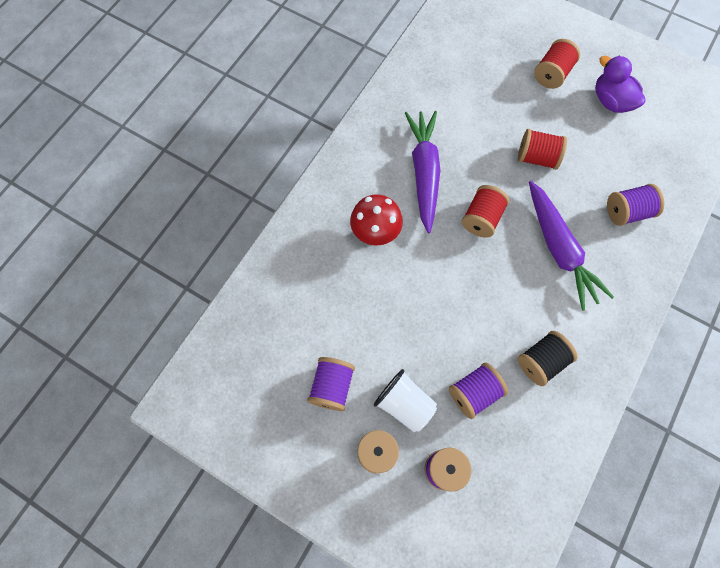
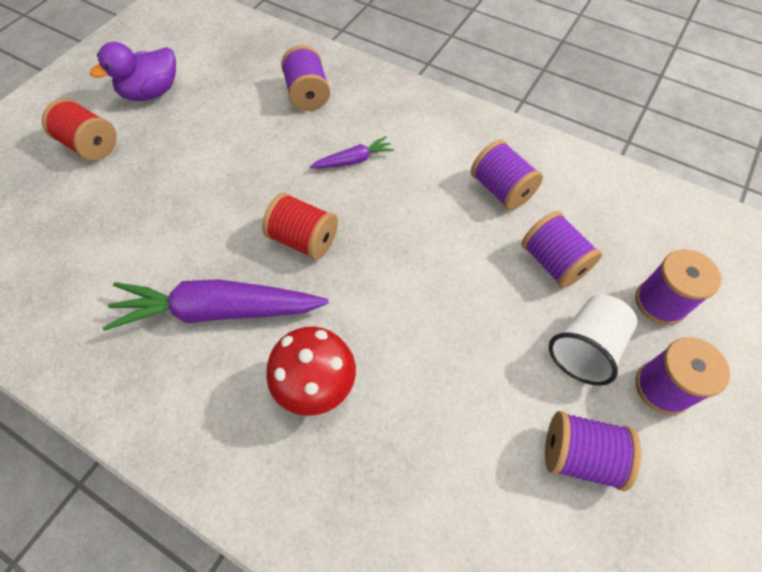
camera: 90 degrees left, 10 degrees down
(537, 157) = (218, 172): red spool -> none
(541, 361) = (501, 190): black spool -> purple spool
(559, 249) = (353, 160): purple carrot -> purple carrot, size x0.47

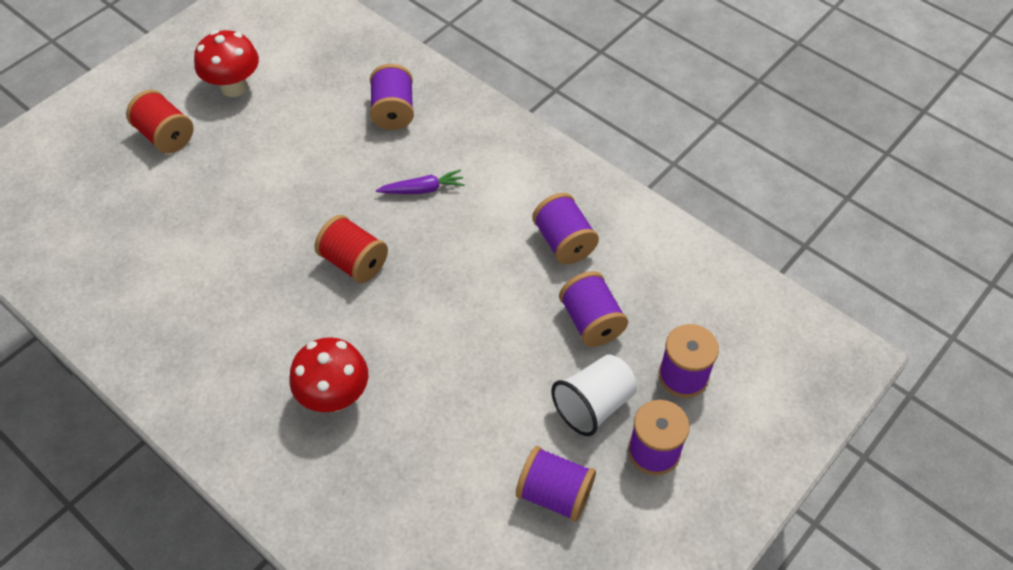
camera: 10 degrees right, 5 degrees down
(151, 92) = (234, 87): purple duck -> red mushroom
(218, 311) = (260, 316): purple carrot -> none

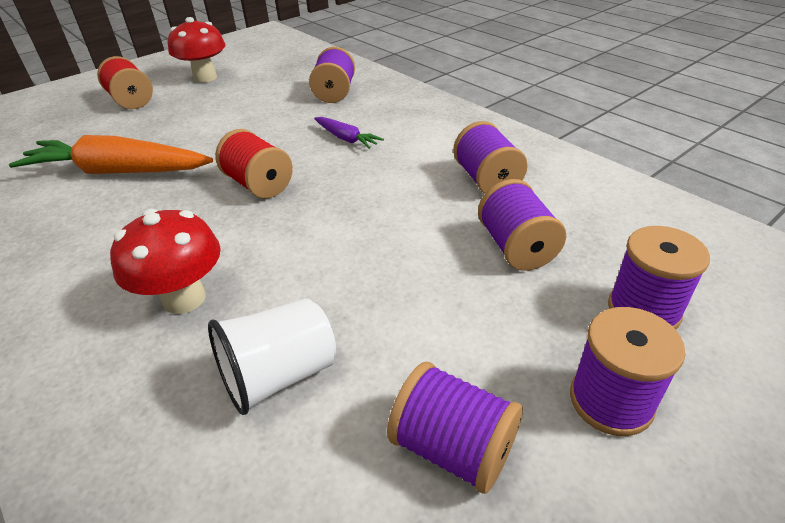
camera: 10 degrees right, 15 degrees down
(207, 253) = (118, 172): none -> orange carrot
(422, 189) = (346, 138): purple carrot -> purple carrot turned 45 degrees clockwise
(593, 405) = (518, 334): white cup -> white cup (279, 375)

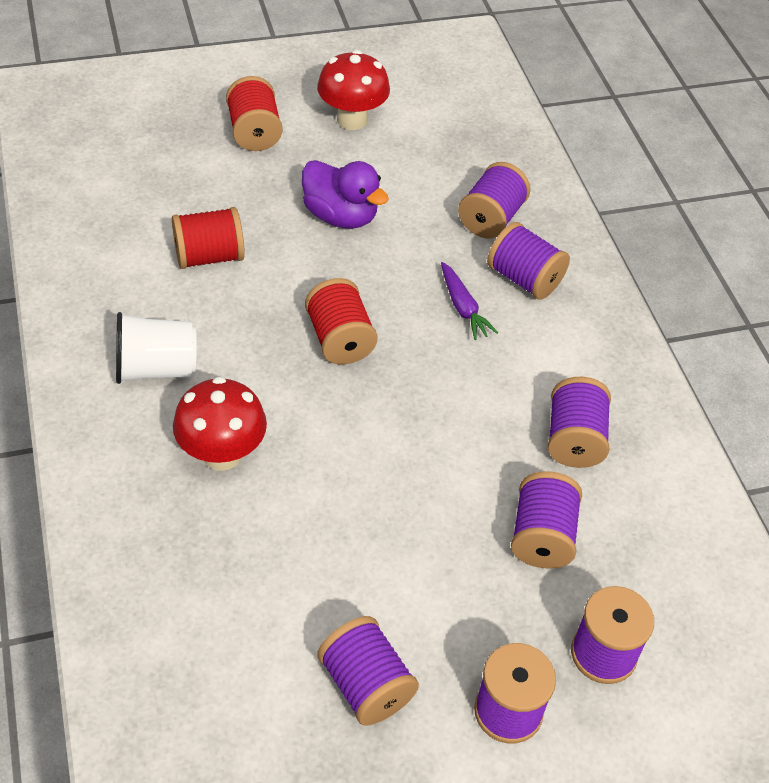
camera: 20 degrees right, 10 degrees up
(118, 172) = (209, 256): orange carrot -> red spool
(221, 121) = (340, 216): none -> purple duck
(279, 375) = (269, 566): white cup -> white cup (156, 368)
(380, 113) = (524, 279): none -> purple spool

